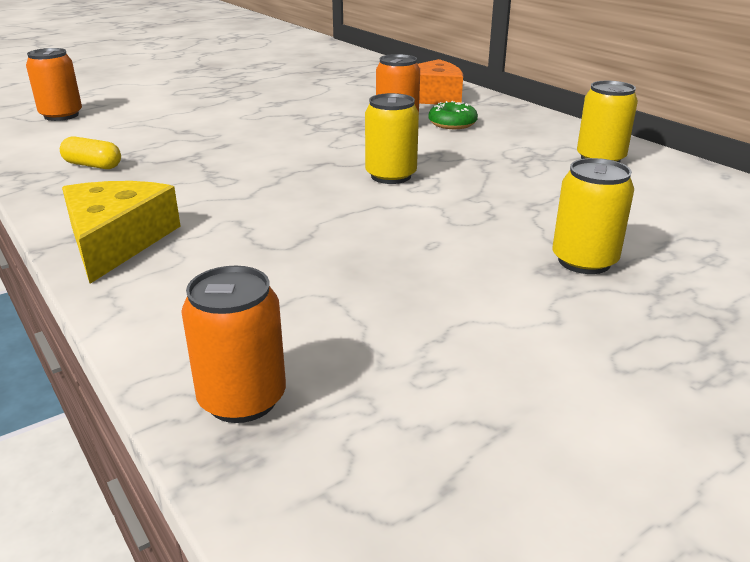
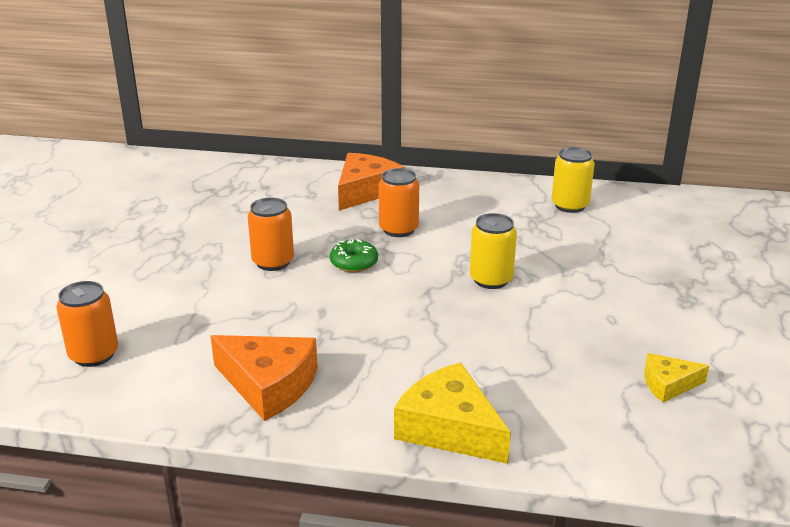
camera: 45 degrees left, 0 degrees up
(93, 165) = (269, 385): yellow capsule -> orange cheese
(242, 399) = (718, 461): orange can -> orange can (273, 262)
(357, 315) = (668, 384): none -> yellow cheese
(452, 124) = (433, 212): green donut -> green donut (354, 263)
(584, 261) = (689, 288): yellow can -> none

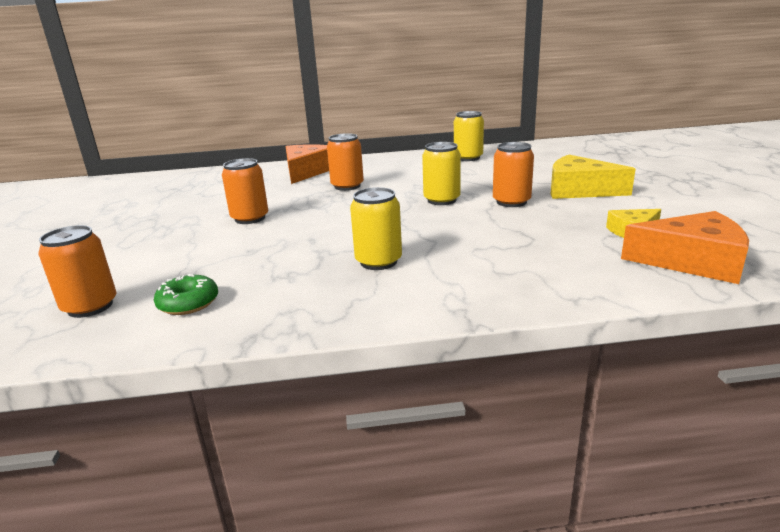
camera: 15 degrees left, 5 degrees down
(269, 385) = (288, 295): orange cheese -> orange cheese (692, 261)
(354, 263) = (322, 208): green donut -> green donut (188, 303)
(373, 361) = (378, 262): none -> yellow can
(449, 428) = (481, 292): yellow cheese -> yellow cheese (579, 190)
(567, 301) = (511, 202): none -> orange can

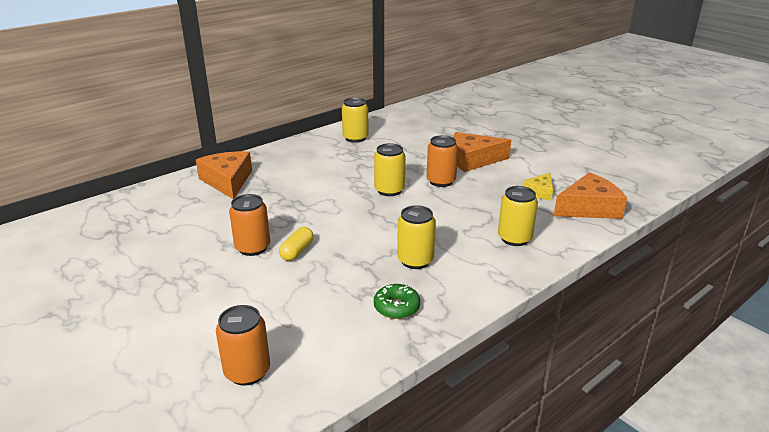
camera: 35 degrees left, 5 degrees up
(188, 303) = (326, 340): green donut -> green donut (396, 307)
(280, 229) = (297, 251): none -> yellow capsule
(347, 186) = (292, 191): orange can -> none
(530, 269) = (514, 238): none -> yellow can
(579, 190) = (473, 160): yellow cheese -> orange cheese

